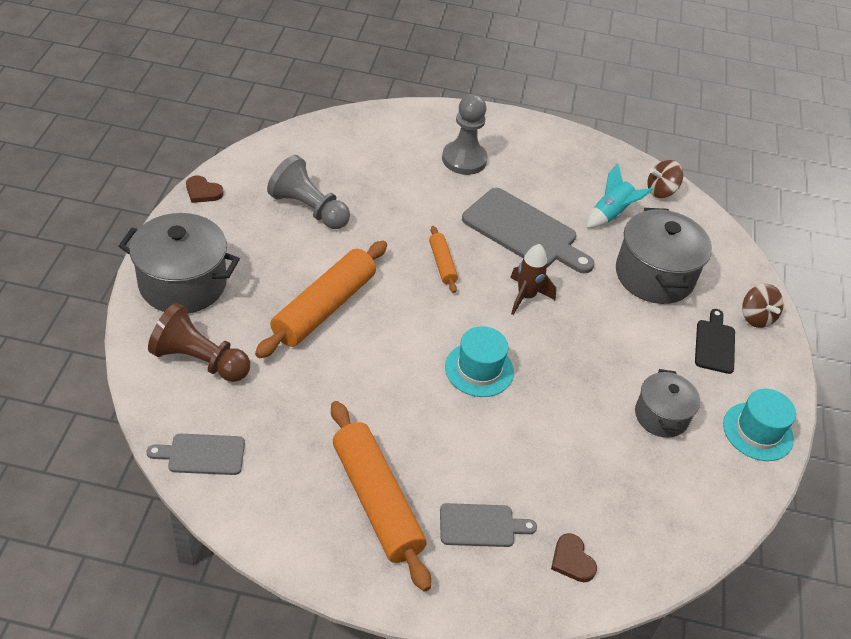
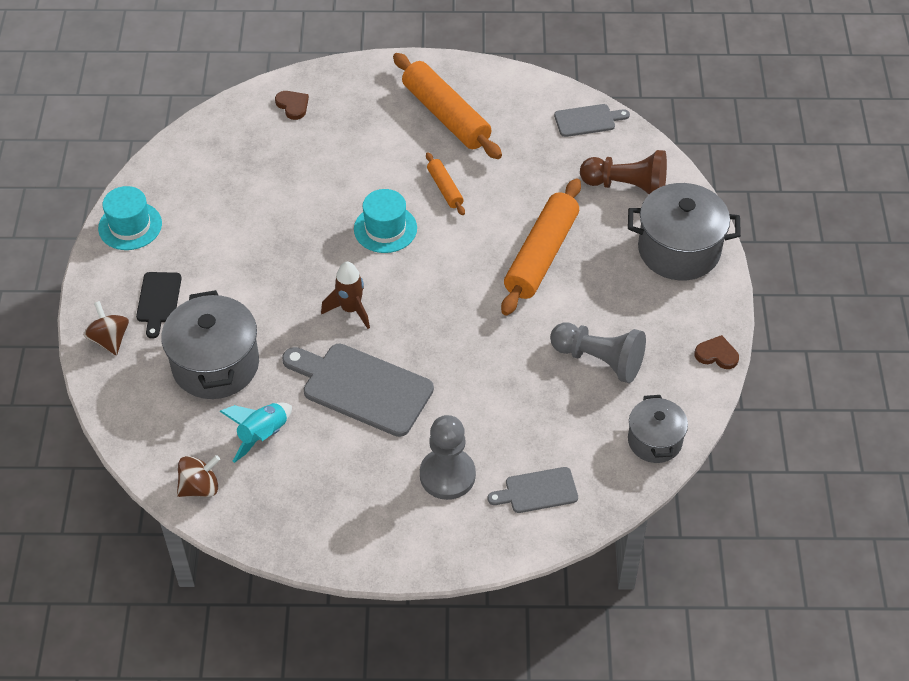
camera: 175 degrees right, 5 degrees up
(442, 264) = (442, 327): orange rolling pin -> orange rolling pin (445, 188)
(481, 525) = (364, 114): grey cutting board -> grey cutting board (537, 491)
(661, 416) = (217, 222): grey pot -> grey pot (654, 441)

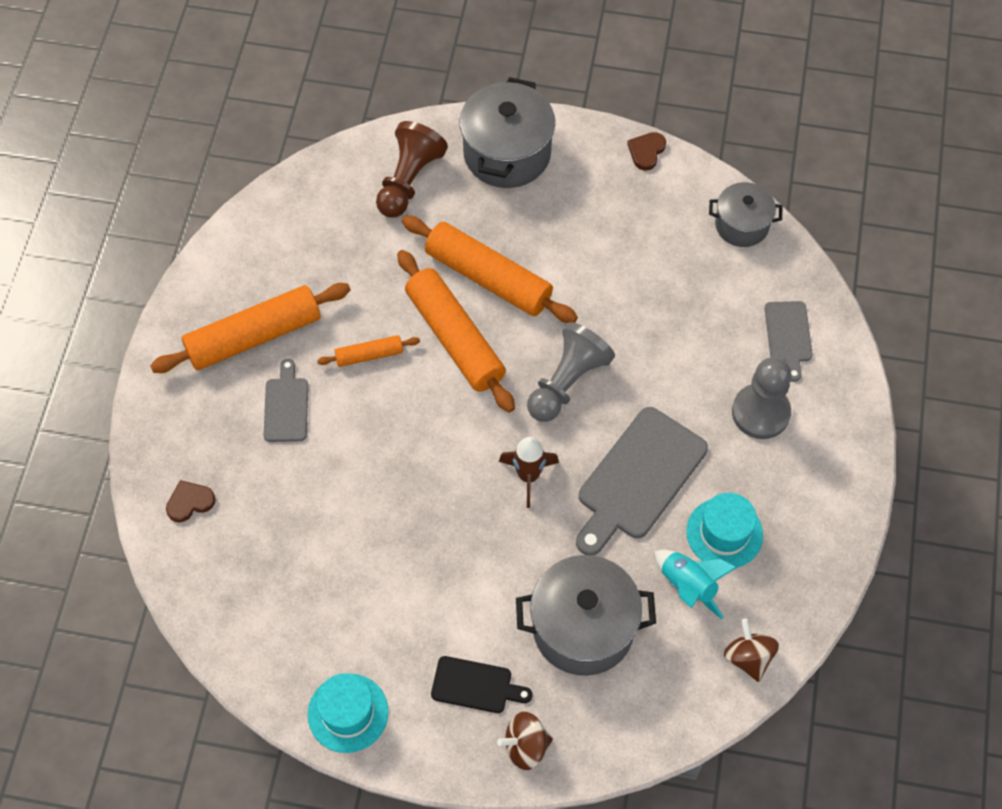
camera: 80 degrees left, 10 degrees up
(385, 229) = (416, 425): turquoise hat -> turquoise hat (724, 533)
(474, 241) = (455, 338): none -> orange rolling pin
(587, 120) = (301, 197): grey cutting board -> grey cutting board (286, 406)
(599, 360) = (637, 252): grey pawn -> grey pawn (567, 382)

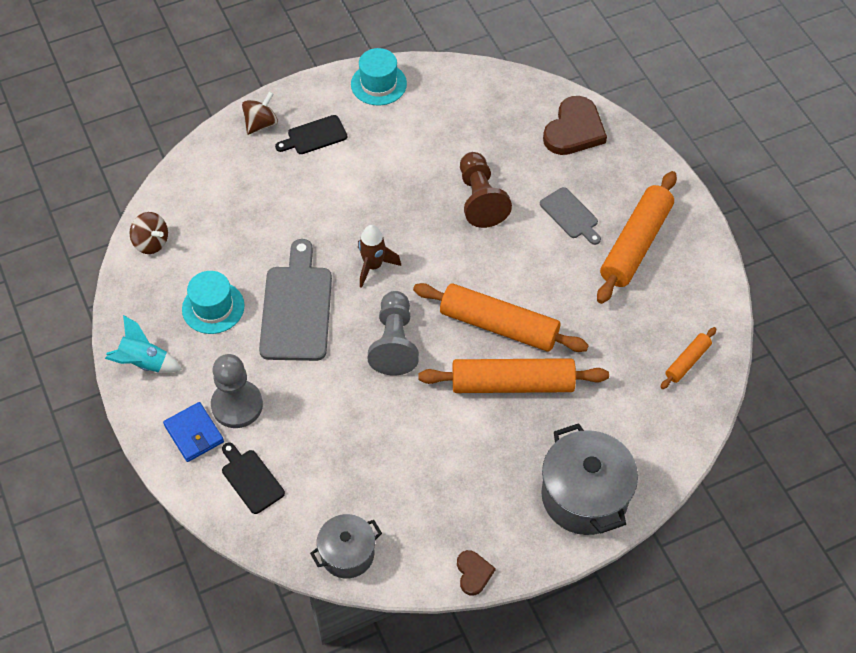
camera: 145 degrees right, 5 degrees down
(190, 502) = (574, 130): brown heart -> brown heart, size x1.92
(369, 355) = (547, 278): orange rolling pin -> orange rolling pin (687, 361)
(409, 180) = (638, 423): brown pawn -> brown pawn (480, 199)
(583, 628) = (270, 200): grey pot -> none
(688, 586) = (217, 261): turquoise rocket -> turquoise rocket (144, 363)
(788, 335) = (251, 479): grey cutting board -> black cutting board
(818, 409) = (194, 434): none -> blue wallet

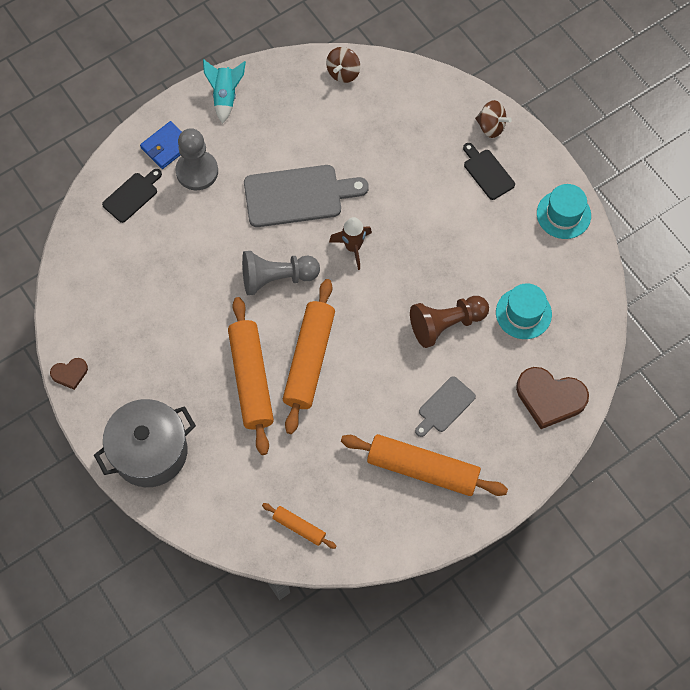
camera: 80 degrees right, 10 degrees up
(213, 307) = (287, 133): turquoise hat -> turquoise hat (523, 313)
(347, 554) = (76, 277): grey pot -> none

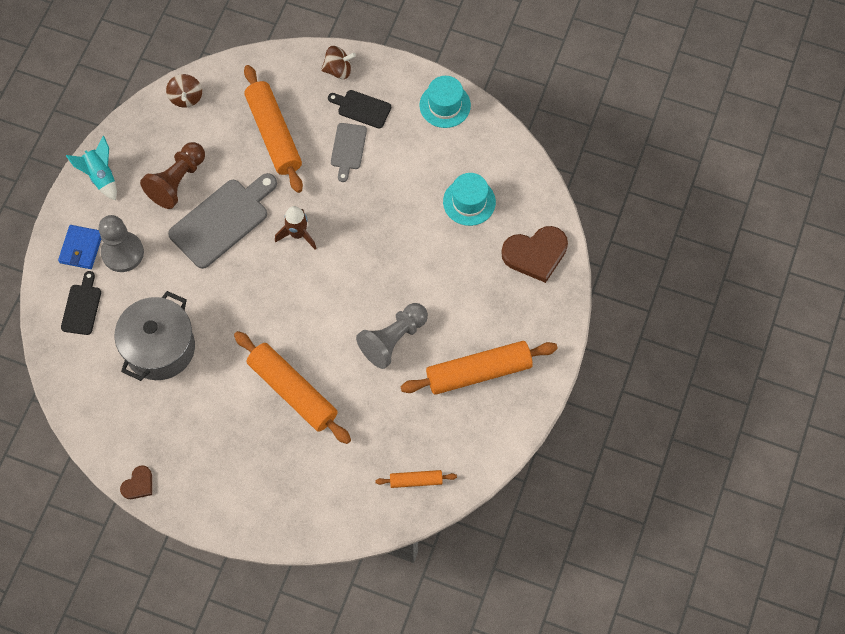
camera: 35 degrees left, 0 degrees up
(150, 452) = (253, 502): grey pot -> grey pot (160, 348)
(276, 278) = (253, 297): grey pawn -> grey pawn (393, 339)
(309, 360) = (328, 345): orange rolling pin -> orange rolling pin (274, 134)
(444, 406) = (460, 313): grey cutting board -> grey cutting board (348, 149)
(446, 324) = (415, 248): brown pawn -> brown pawn (177, 181)

